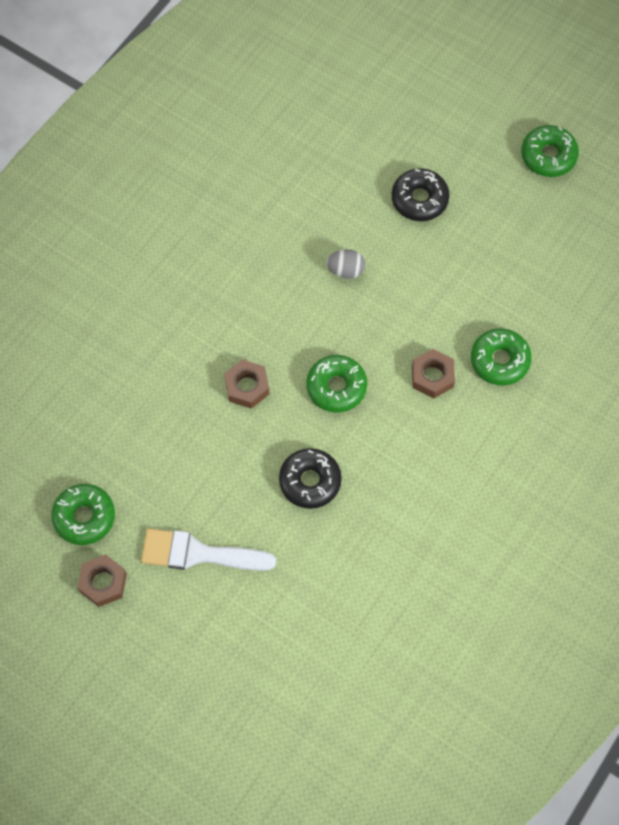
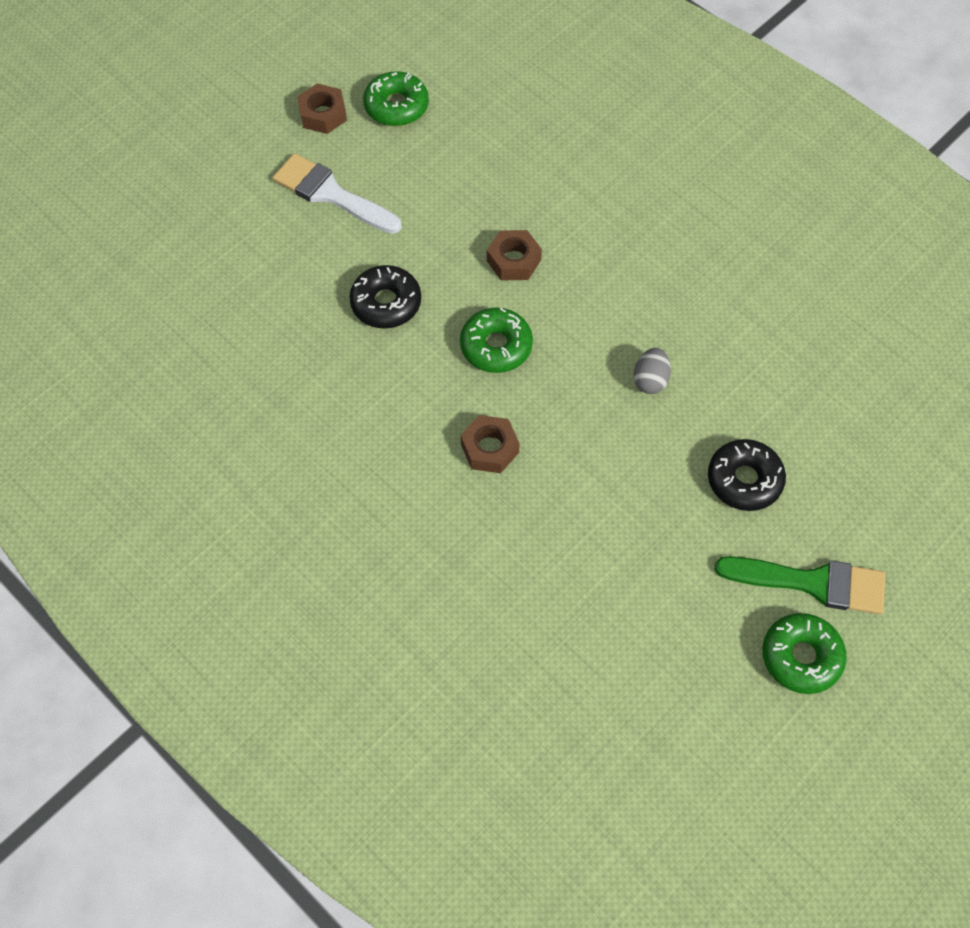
camera: 100 degrees right, 5 degrees down
(198, 553) = (331, 194): white brush -> white brush turned 75 degrees counterclockwise
(491, 152) = (812, 583): none -> green brush
(500, 360) = (497, 529): green donut -> none

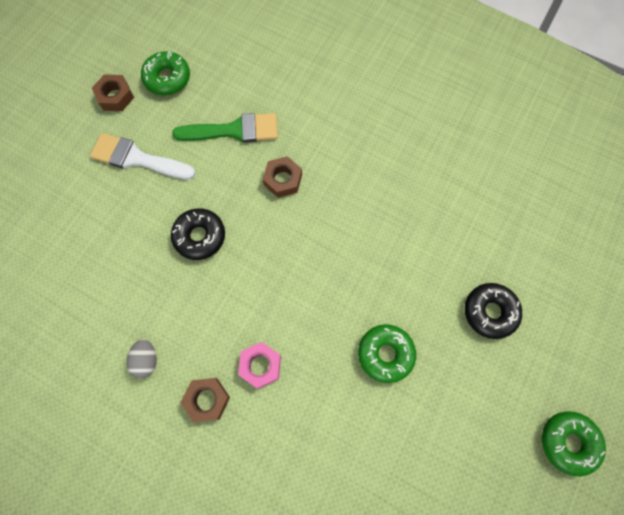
camera: 15 degrees left, 10 degrees up
(422, 470) = (260, 366): none -> pink nut
(489, 448) = (305, 335): brown nut -> brown nut (207, 400)
(496, 346) = (288, 251): green donut -> green donut (385, 354)
(650, 380) = (403, 250): grey egg -> grey egg (146, 360)
(812, 583) = (558, 381): green brush -> green brush (234, 130)

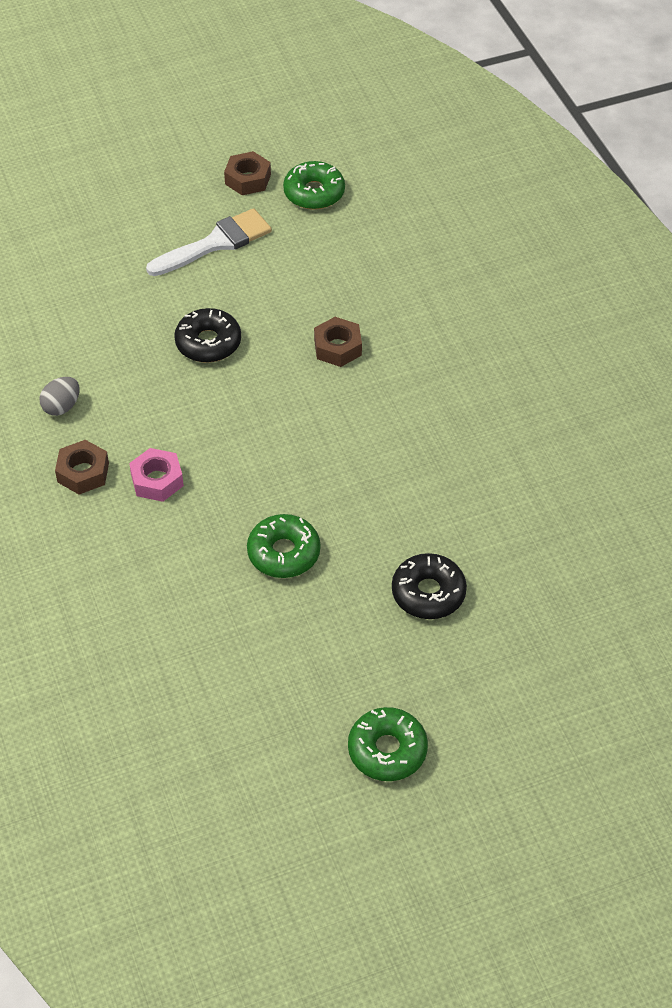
camera: 40 degrees right, 20 degrees down
(137, 158) = (216, 243): white brush -> white brush turned 90 degrees clockwise
(234, 130) = (333, 276): green brush -> none

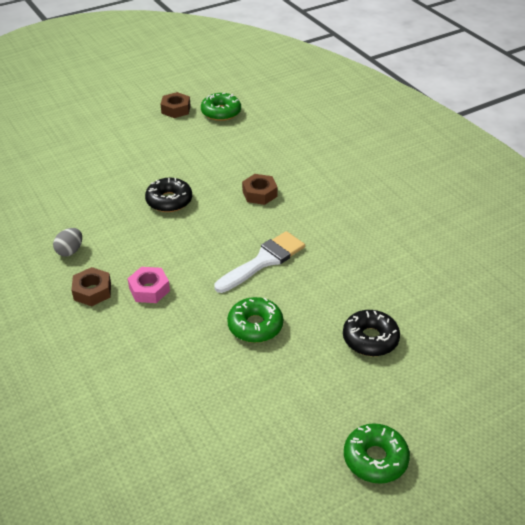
camera: 10 degrees left, 10 degrees down
(216, 243) = (162, 145): white brush -> white brush (263, 261)

